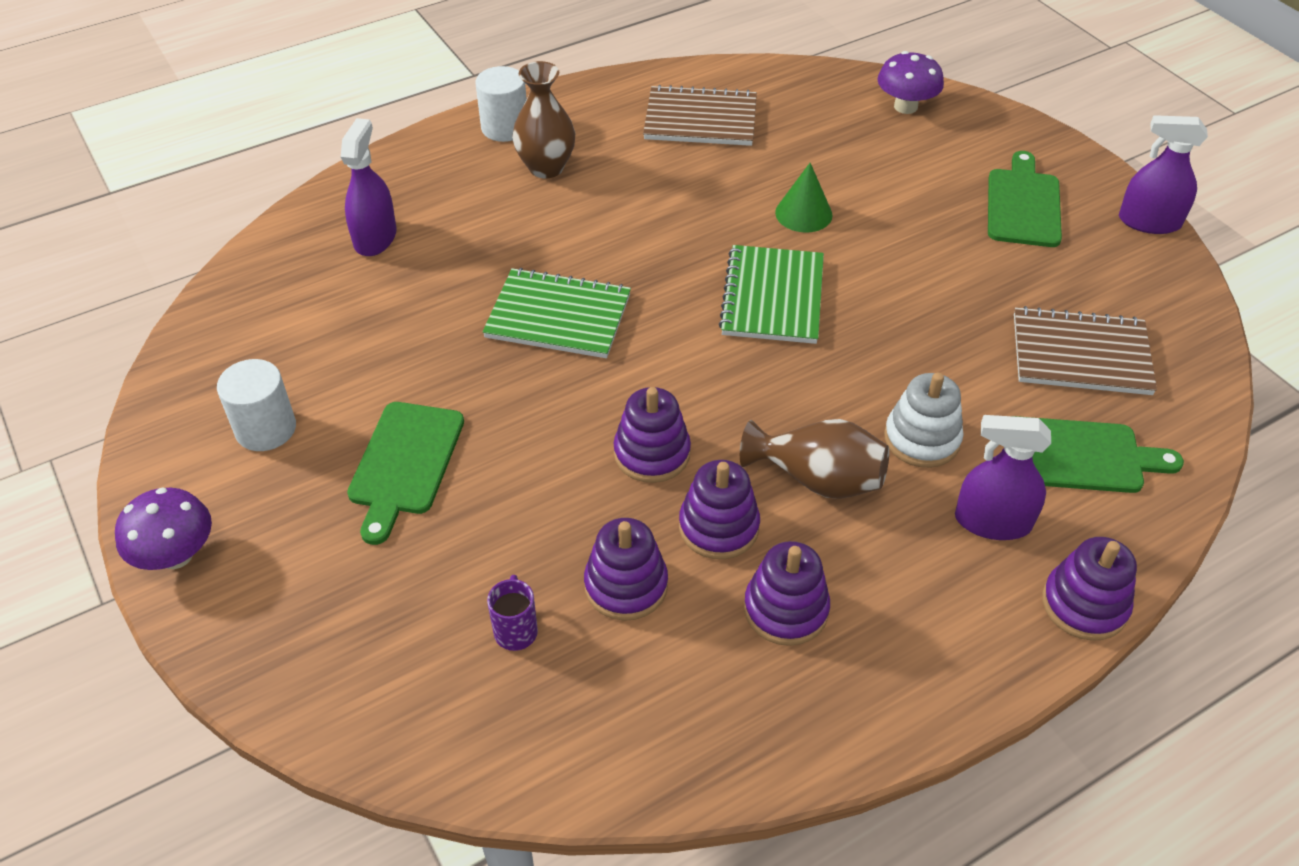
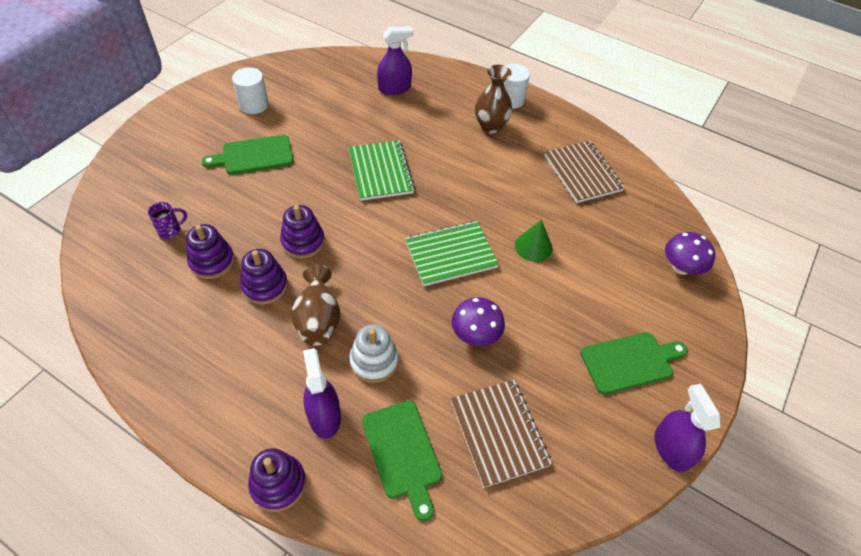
camera: 60 degrees right, 5 degrees up
(176, 555) = (173, 109): purple mushroom -> purple mushroom (475, 335)
(786, 609) = (220, 332): purple stacking toy -> none

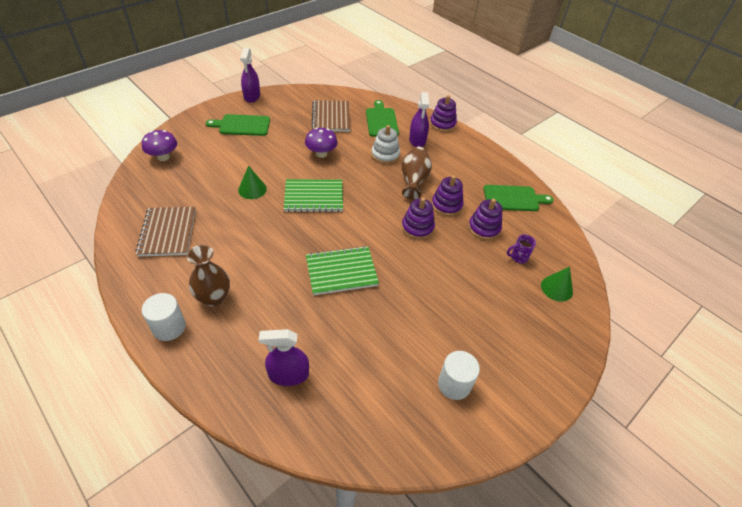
camera: 165 degrees left, 5 degrees down
(130, 203) = (556, 288): none -> green cone
(254, 155) = (454, 314): green cutting board -> green cutting board (513, 198)
(380, 172) = (341, 271): green notebook -> green notebook turned 75 degrees clockwise

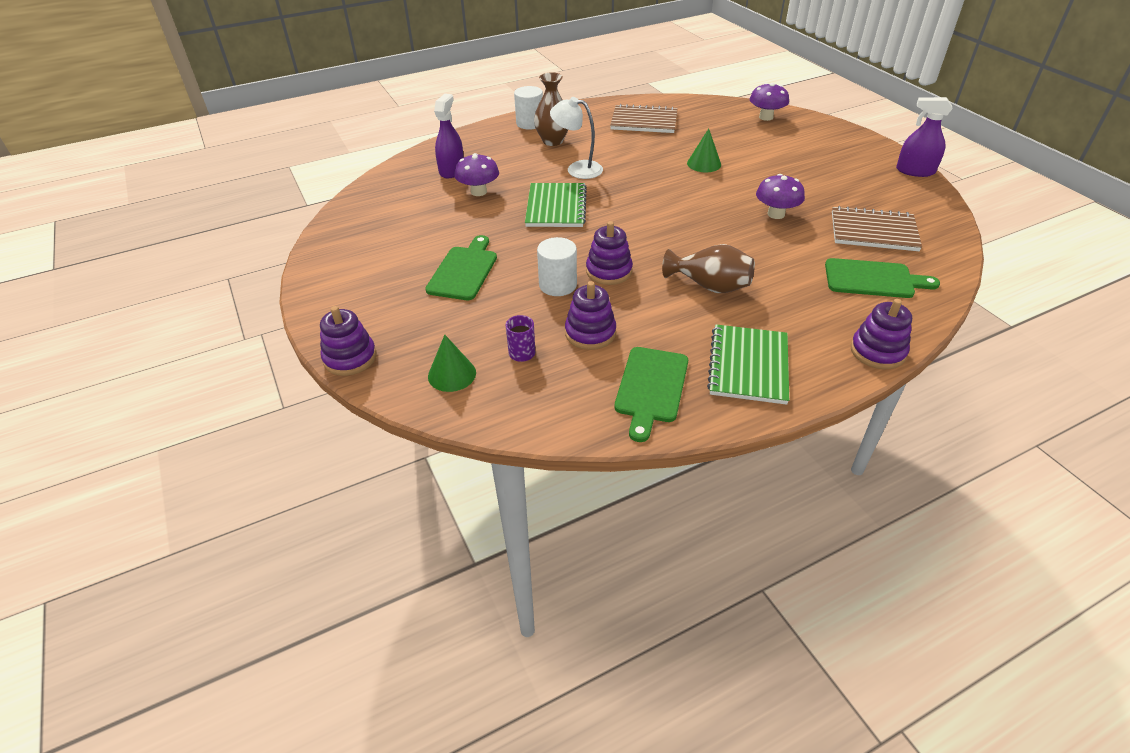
camera: 110 degrees right, 5 degrees down
(242, 125) = (837, 162): green cutting board -> green cutting board (464, 271)
(271, 268) = (577, 169): none -> white lamp
(314, 197) = (684, 201): green notebook -> green notebook (748, 366)
(328, 336) = (478, 192): none -> purple mushroom
(385, 155) = (774, 269): white stacking toy -> none
(417, 140) = (818, 309): purple spray bottle -> none
(446, 205) = (648, 307): purple stacking toy -> purple stacking toy (350, 358)
(454, 384) = (381, 254): white cylinder -> white cylinder (558, 285)

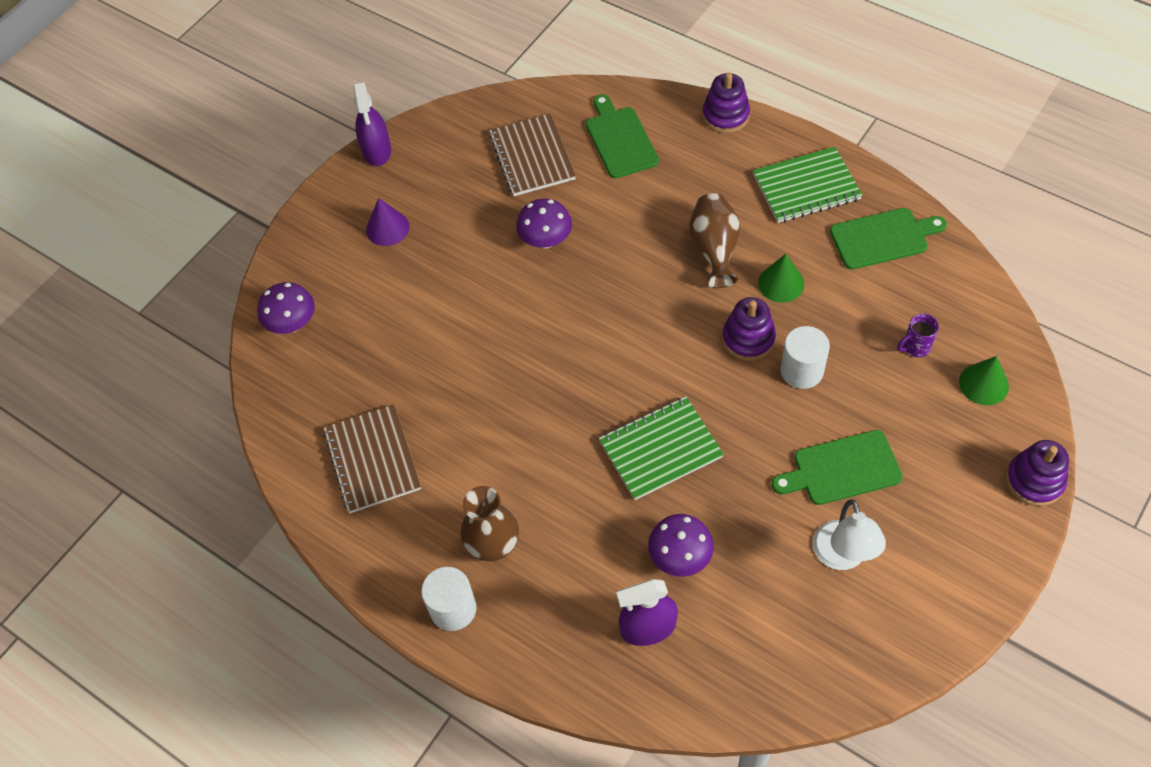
camera: 115 degrees left, 15 degrees up
(577, 169) = (555, 474): white lamp -> white lamp (842, 557)
(590, 333) = (850, 309): purple stacking toy -> none
(704, 164) = (465, 343): green cone -> green cone (781, 283)
(829, 159) = (387, 228): none -> purple cone

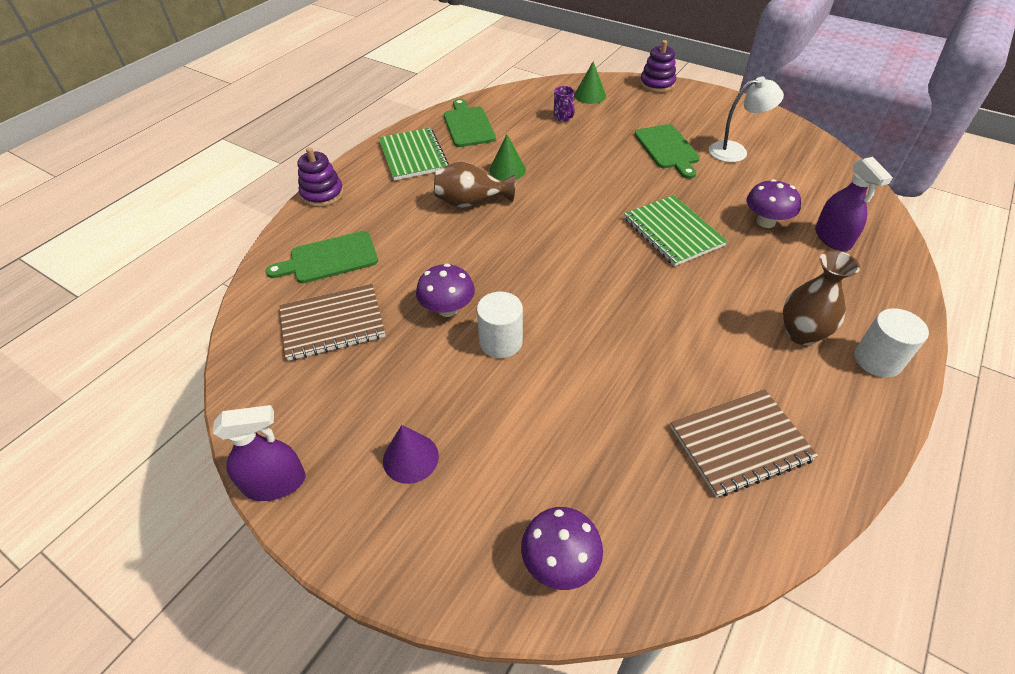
camera: 95 degrees left, 10 degrees down
(748, 339) = (560, 186): purple stacking toy -> none
(801, 370) = (588, 163): white cylinder -> white cylinder (501, 342)

